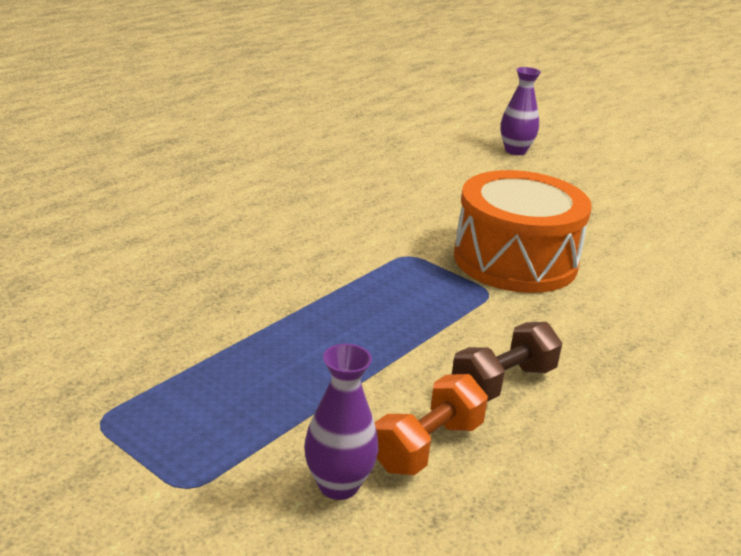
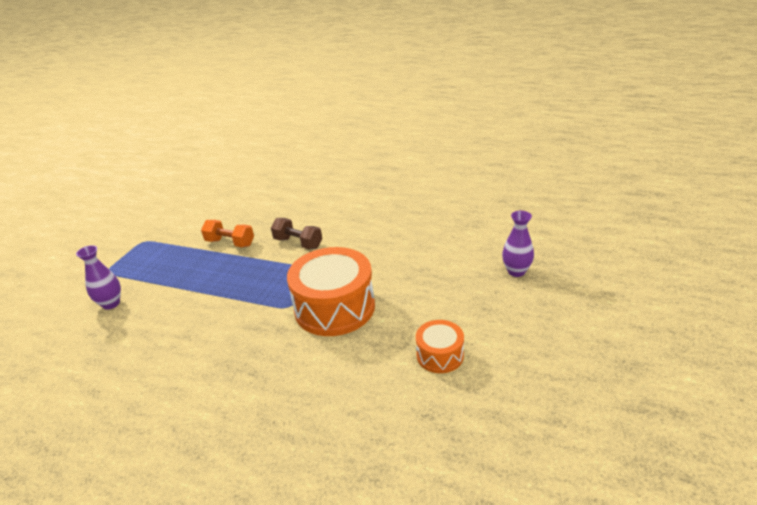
camera: 75 degrees right, 5 degrees up
(427, 446) = (139, 319): orange dumbbell -> orange dumbbell (230, 243)
(503, 382) = (196, 331): brown dumbbell -> brown dumbbell (298, 243)
(642, 223) = (440, 355): none -> orange drum

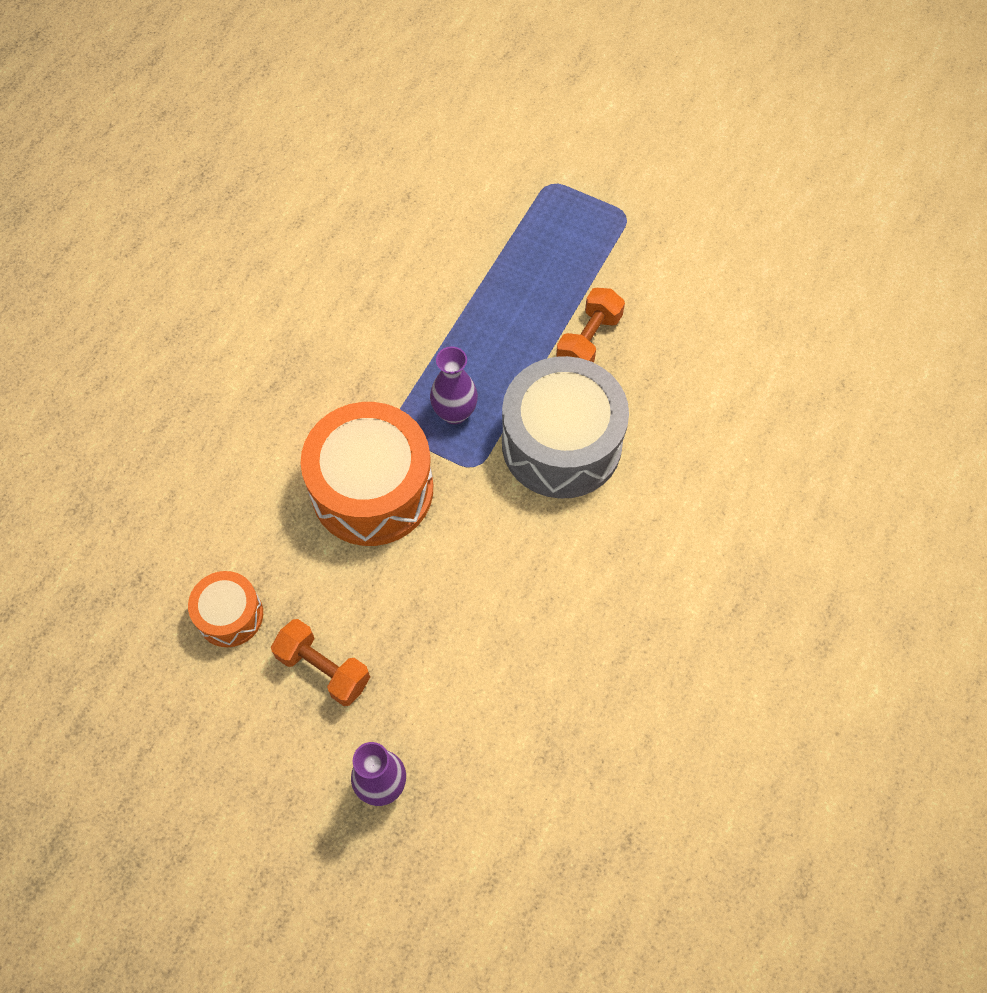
camera: 95 degrees right, 30 degrees up
(111, 304) = (467, 204): purple vase -> purple vase (454, 413)
(298, 243) = (561, 444): brown dumbbell -> grey drum
(460, 305) = (323, 669): none -> orange dumbbell

